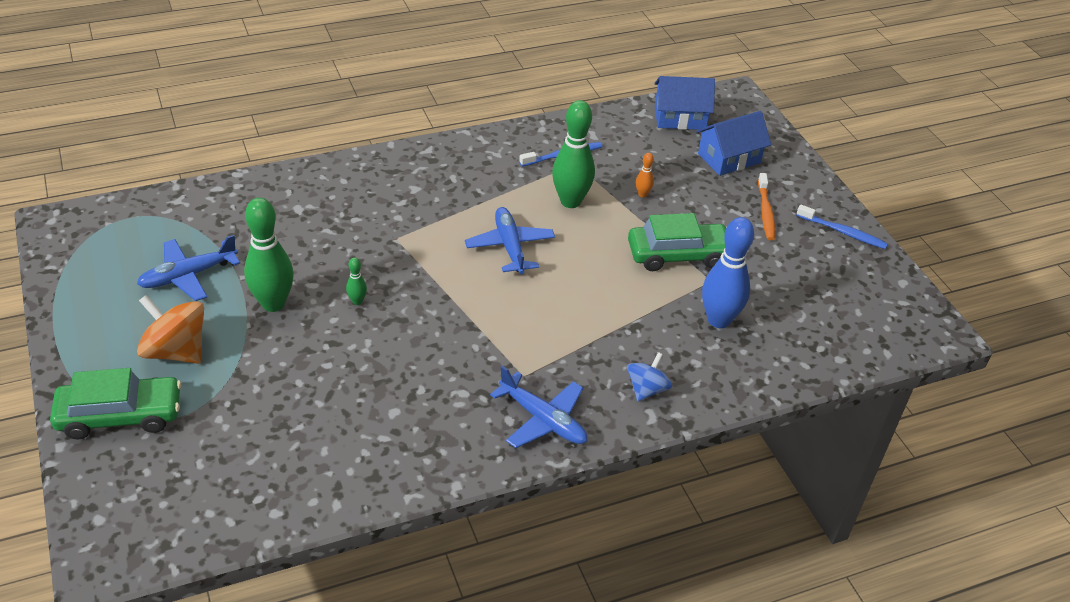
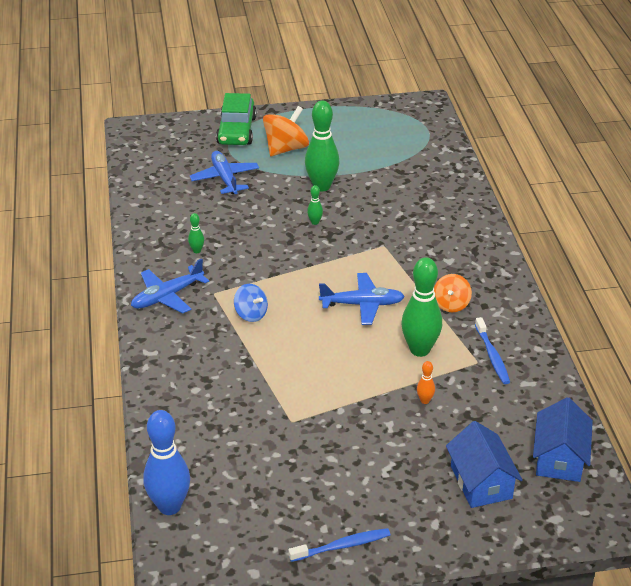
camera: 105 degrees right, 5 degrees down
(188, 276) = (359, 153): blue plane -> blue plane (225, 178)
(440, 407) = (197, 251): none -> green bowling pin
(491, 184) = (451, 304): none -> orange spinning top
(646, 389) = (176, 355): blue spinning top -> blue spinning top (251, 314)
(678, 255) = (331, 407): green car -> none
(718, 320) = (240, 415): blue bowling pin -> blue bowling pin (169, 506)
(765, 212) = (385, 489): orange toothbrush -> none
(843, 232) = (342, 546): blue toothbrush -> blue toothbrush turned 150 degrees counterclockwise

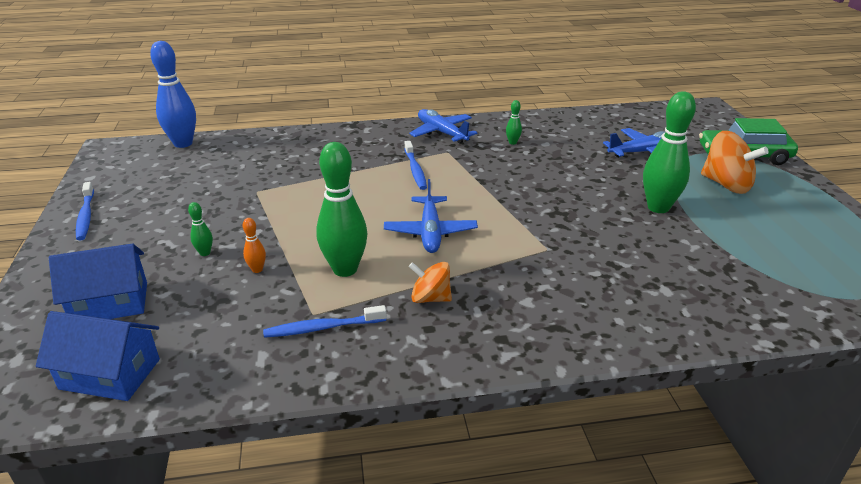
camera: 90 degrees right, 5 degrees down
(251, 314) = (415, 170): blue spinning top -> blue toothbrush
(315, 222) = (581, 203): green bowling pin -> green bowling pin (205, 253)

